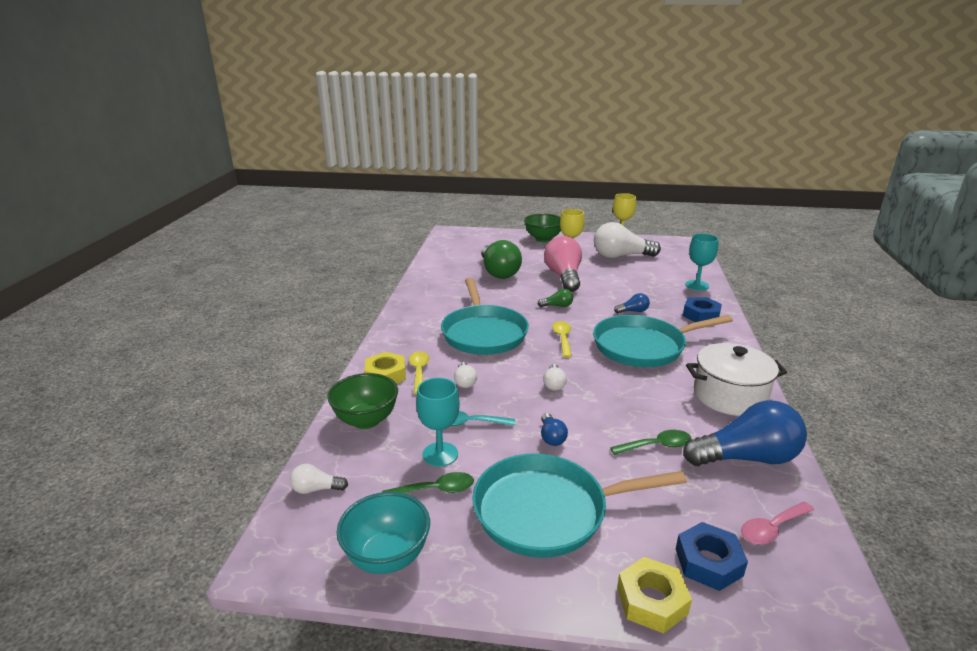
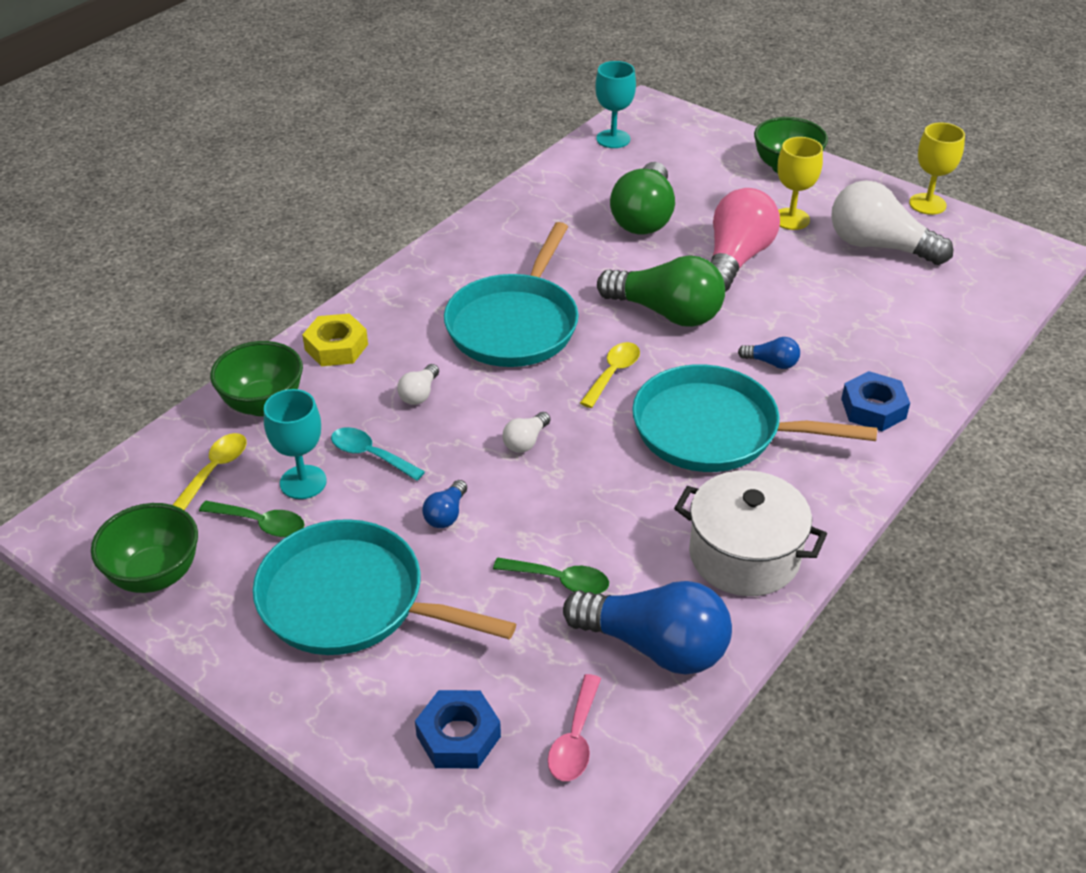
camera: 30 degrees right, 15 degrees up
(316, 489) = (149, 470): white light bulb -> none
(387, 557) = (155, 575): turquoise bowl -> green bowl
(419, 371) = (379, 357): yellow spoon -> yellow spoon (215, 470)
(557, 306) = (666, 313): green light bulb -> green light bulb, size x2.26
(652, 601) = (356, 741): yellow nut -> none
(697, 285) = (940, 349): turquoise goblet -> turquoise goblet (613, 139)
(772, 528) = (575, 739): pink spoon -> pink spoon turned 75 degrees counterclockwise

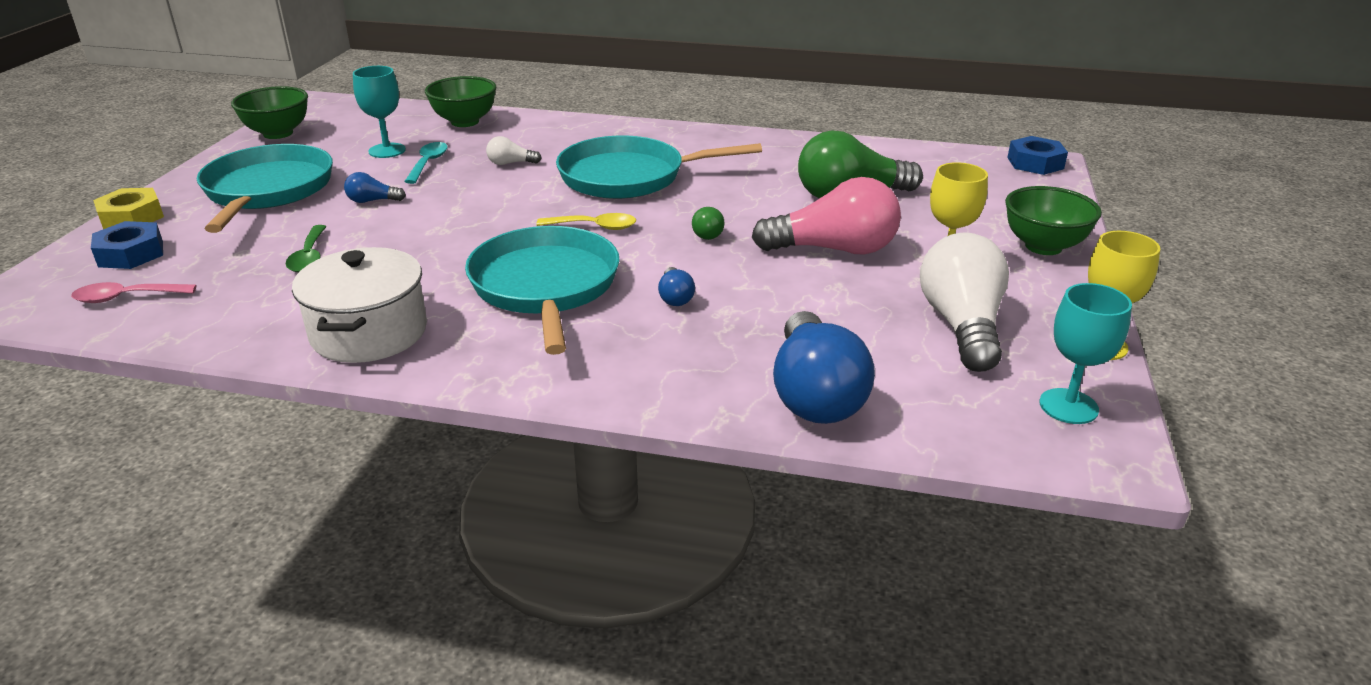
camera: 65 degrees right, 10 degrees down
(215, 470) = (387, 125): yellow spoon -> none
(260, 523) = (338, 148): green spoon -> none
(336, 347) = (546, 127): yellow nut -> yellow nut (131, 217)
(526, 441) = (476, 211): white light bulb -> none
(613, 139) = (962, 159): turquoise goblet -> turquoise goblet (1068, 406)
(655, 646) = (238, 311): blue light bulb -> blue light bulb (815, 394)
(666, 313) = (707, 233): green light bulb -> green light bulb, size x0.44
(873, 408) = (644, 369): blue nut -> blue nut (1035, 163)

